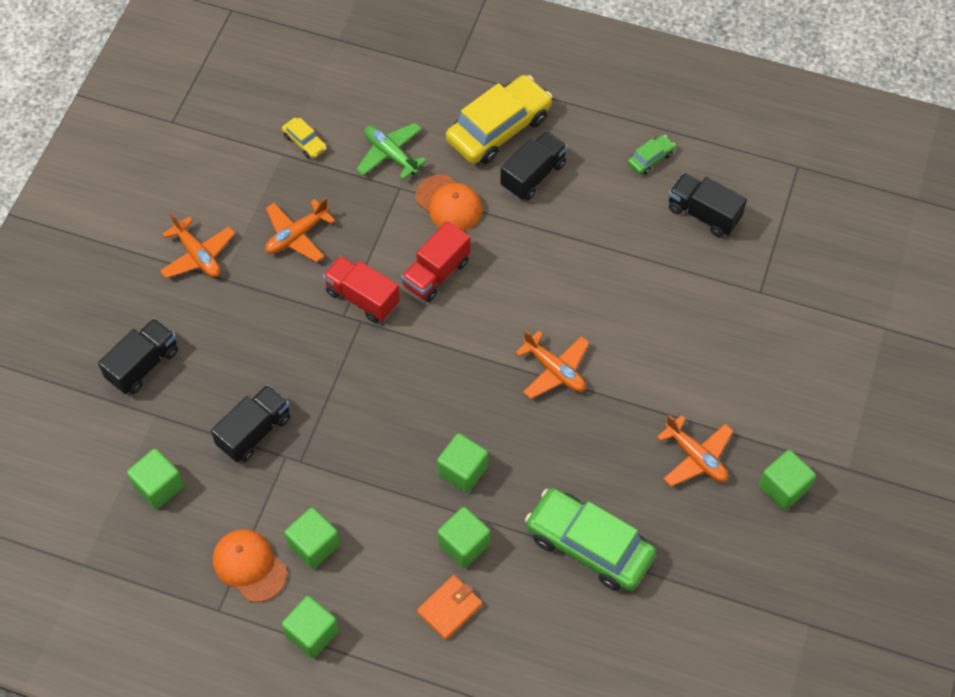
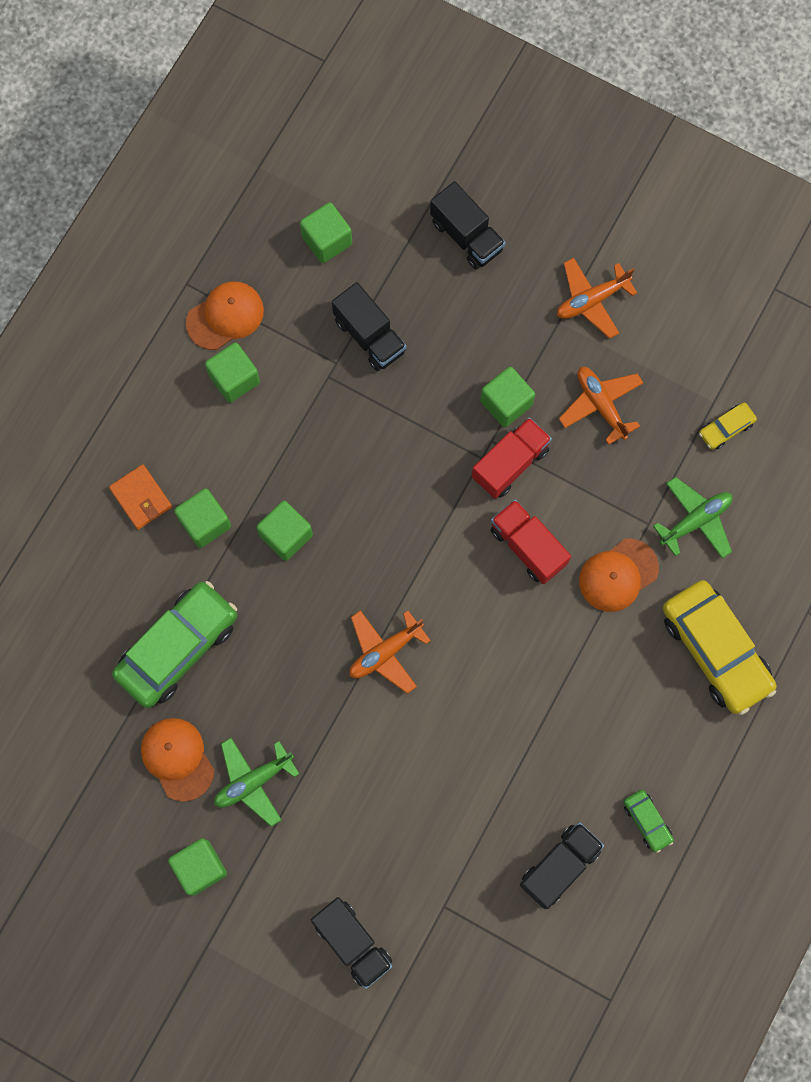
camera: 100 degrees right, 15 degrees up
(312, 633) = (144, 366): green cube -> green cube (506, 403)
(533, 175) = (643, 677): black truck -> black truck (352, 942)
(692, 525) = (177, 759): none -> orange cap
(696, 457) = (253, 781): orange plane -> green plane

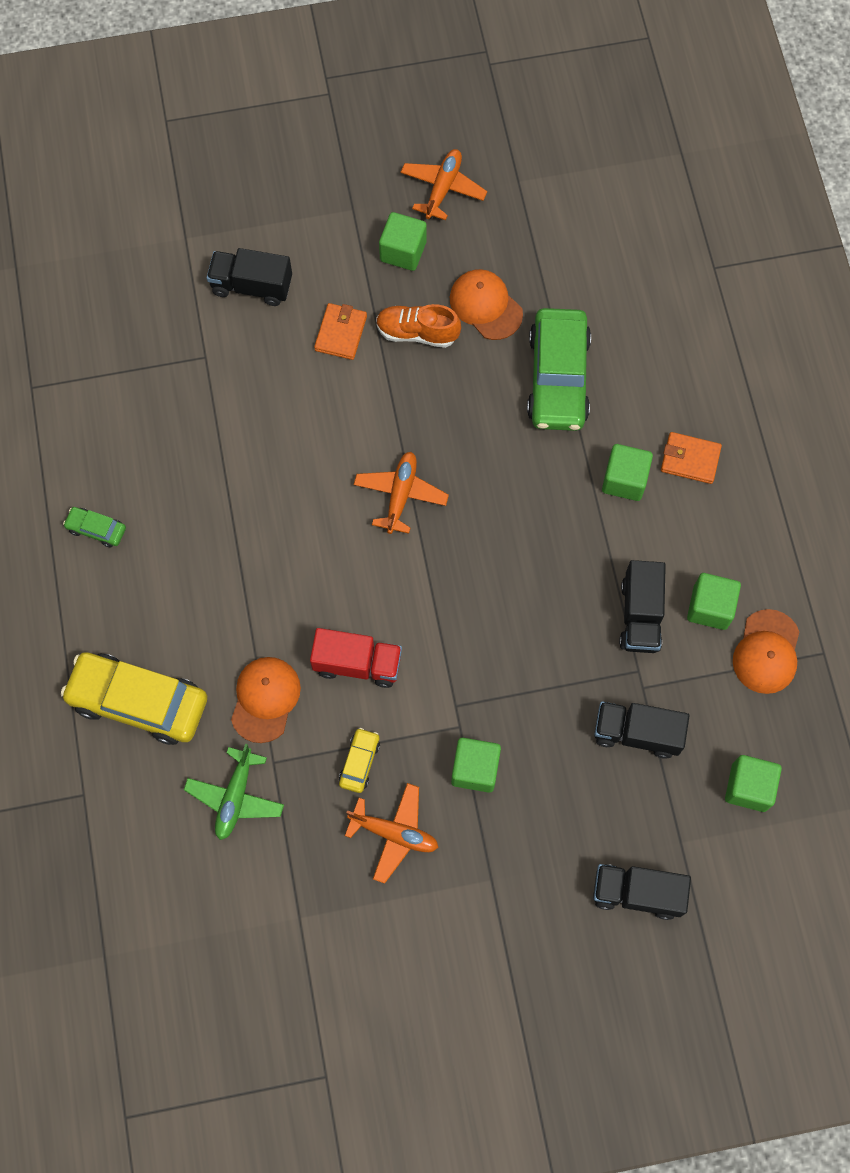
camera: 140 degrees right, 5 degrees down
(177, 759) = (485, 306): orange cap -> orange cap turned 150 degrees counterclockwise
(253, 781) = (417, 332): green plane -> orange shoe
(286, 535) = (554, 520): green cube -> none
(315, 833) = (341, 333): none -> orange wallet
(510, 463) = (428, 720): red truck -> none
(559, 866) = (140, 447): black truck -> black truck (640, 615)
(591, 300) = (479, 924): orange plane -> orange plane (443, 188)
(726, 428) = (270, 902): yellow car -> yellow car (359, 762)

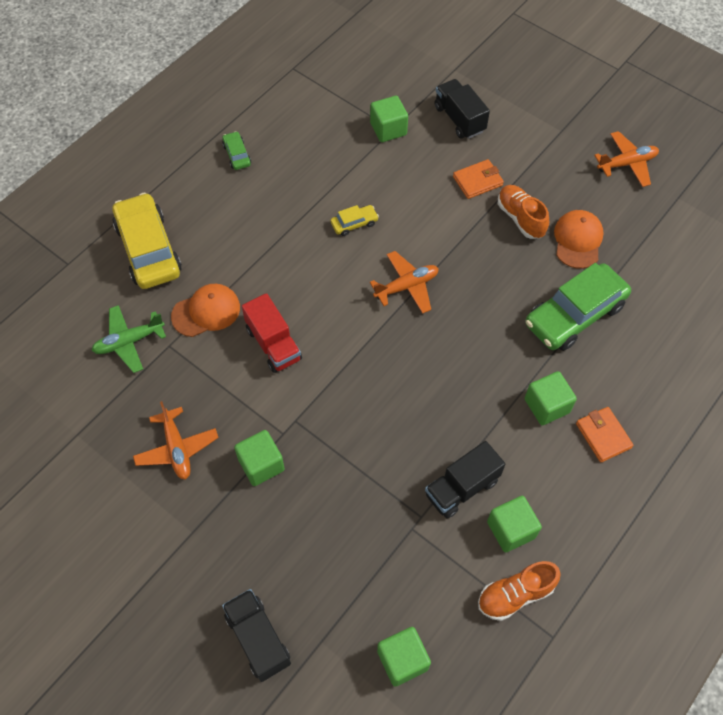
camera: 50 degrees right, 10 degrees down
(359, 762) = (209, 393): yellow car -> yellow car (354, 223)
(403, 251) = (564, 173): green cube -> green cube (388, 129)
(636, 733) = (375, 549): black truck -> none
(766, 652) = (515, 594): orange cap -> orange shoe

